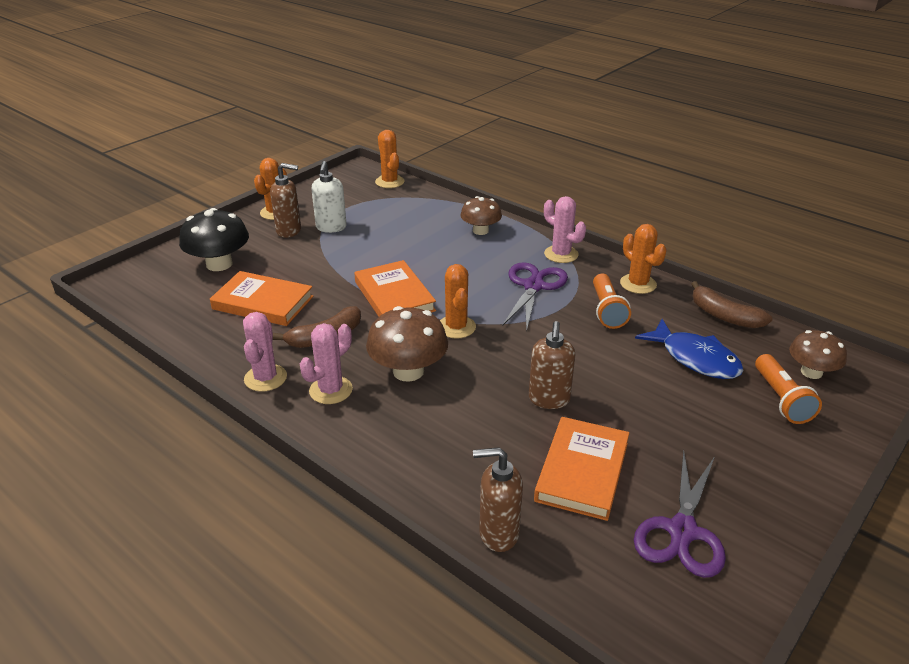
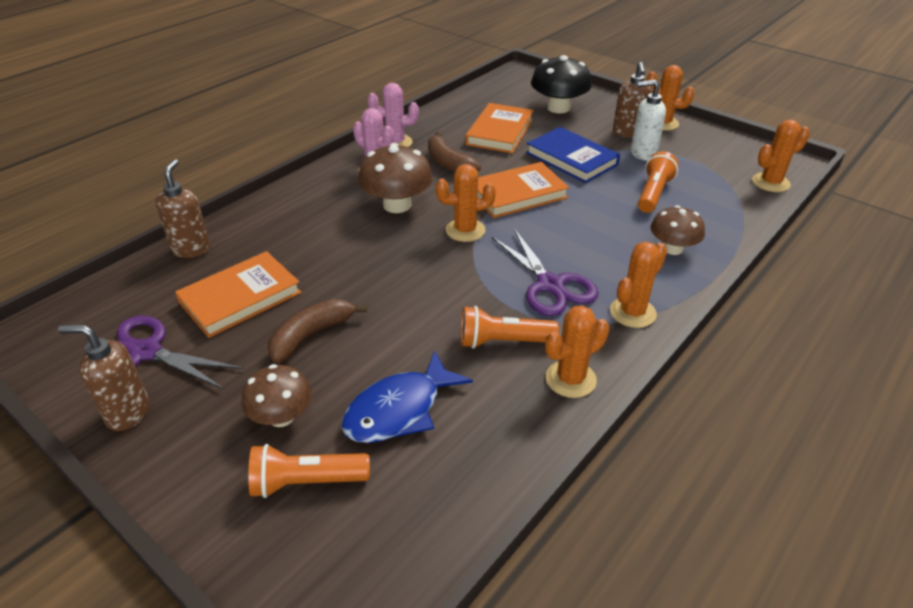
camera: 90 degrees right, 5 degrees up
(332, 264) = (571, 159): none -> blue book
(400, 230) = (653, 193): none -> orange flashlight
(533, 286) = (550, 285): purple scissors -> purple scissors turned 45 degrees clockwise
(549, 400) = (343, 284): brown soap dispenser -> brown soap dispenser (127, 413)
(561, 254) = (632, 312): pink cactus -> orange cactus
(582, 471) = (240, 298): orange book -> orange book turned 60 degrees counterclockwise
(724, 316) = (497, 462): brown banana -> brown banana (311, 335)
(811, 372) = (357, 537): brown mushroom -> brown mushroom (281, 416)

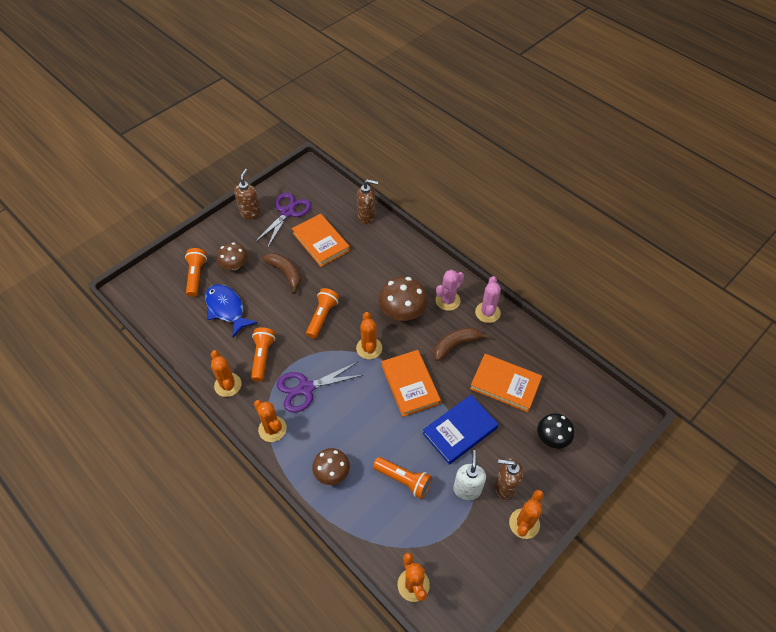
camera: 95 degrees right, 15 degrees up
(411, 281) = (322, 317): none -> orange flashlight
(558, 108) = (552, 437): black mushroom -> black mushroom, size x0.66

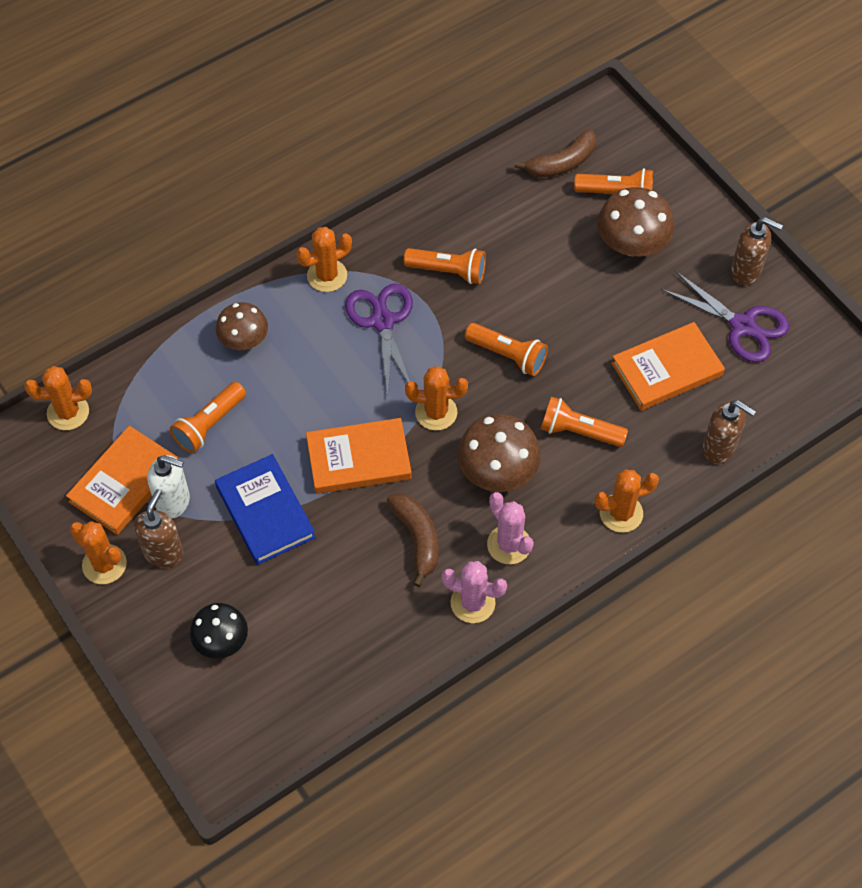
camera: 100 degrees right, 5 degrees up
(227, 309) = (545, 230): blue fish -> none
(228, 385) = (409, 227): orange cactus -> orange cactus (621, 513)
(234, 265) = (632, 244): brown mushroom -> brown mushroom, size x1.51
(285, 273) = (605, 313): brown banana -> brown banana (562, 163)
(367, 216) = (719, 448): brown soap dispenser -> brown soap dispenser turned 75 degrees counterclockwise
(368, 277) = (579, 431): none -> orange flashlight
(505, 384) = (328, 595): orange book -> orange book (124, 483)

